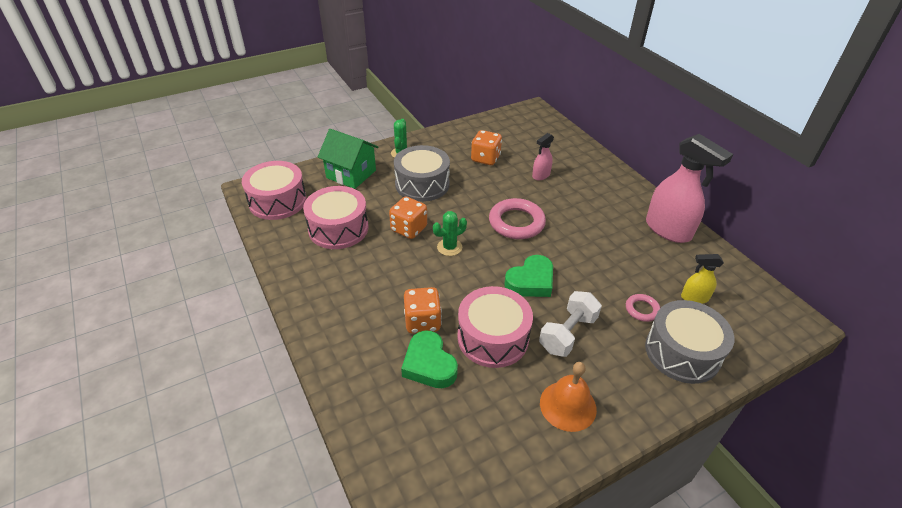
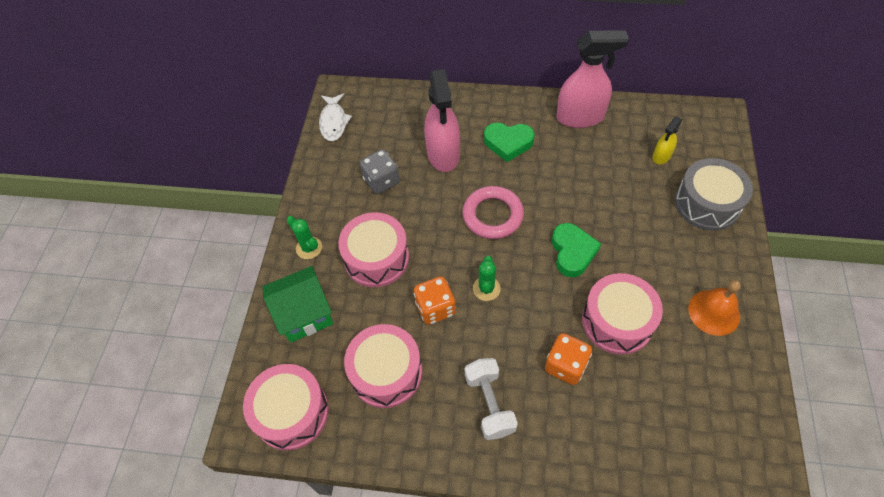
camera: 50 degrees left, 15 degrees up
(422, 184) = (376, 258): grey drum -> pink drum
(429, 364) = (617, 388): green heart -> green heart (508, 143)
(485, 158) = (381, 181): orange dice -> grey dice
(508, 118) = (333, 122): none -> white fish
(541, 175) = (443, 154): pink spray bottle -> pink spray bottle, size x2.02
(567, 334) = (645, 265): white dumbbell -> white dumbbell (489, 404)
(642, 309) = (652, 198): pink ring -> none

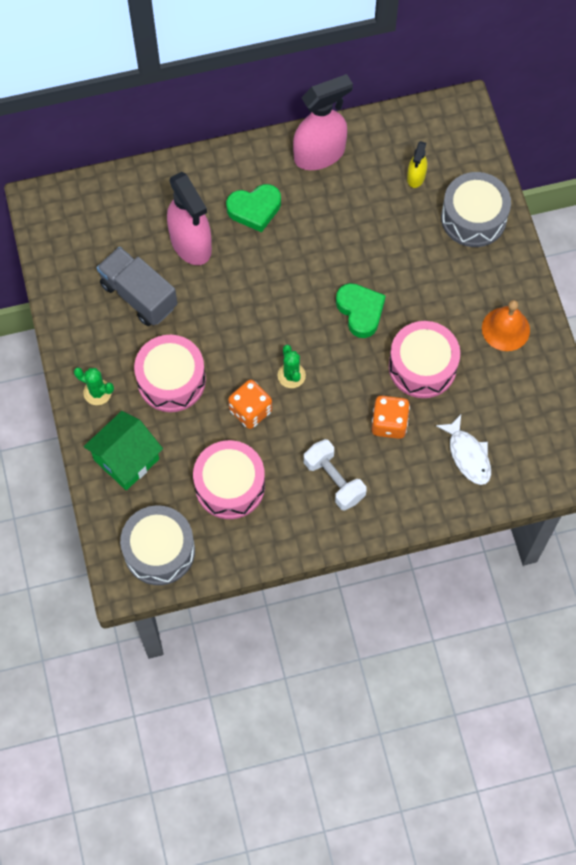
camera: 25 degrees left, 10 degrees up
(291, 412) = (159, 550): pink drum -> grey drum
(333, 122) = (53, 241): white fish -> white fish (468, 455)
(381, 181) = (138, 295): grey dice -> grey truck
(492, 215) = (269, 297): pink ring -> none

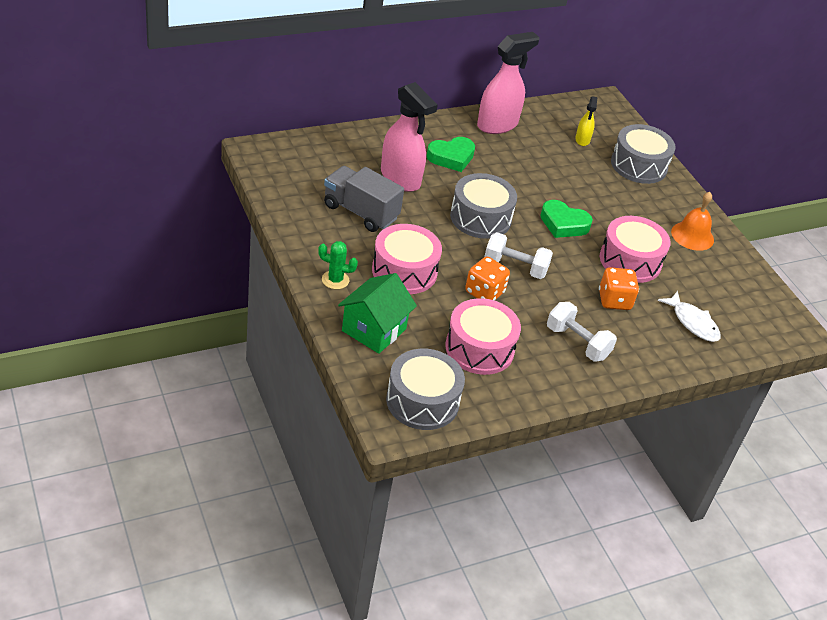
camera: 15 degrees left, 25 degrees down
(269, 303) = (480, 218): none -> grey drum
(291, 375) = (515, 267): green cactus -> white dumbbell
(360, 311) = (563, 224): green heart -> green heart turned 150 degrees clockwise

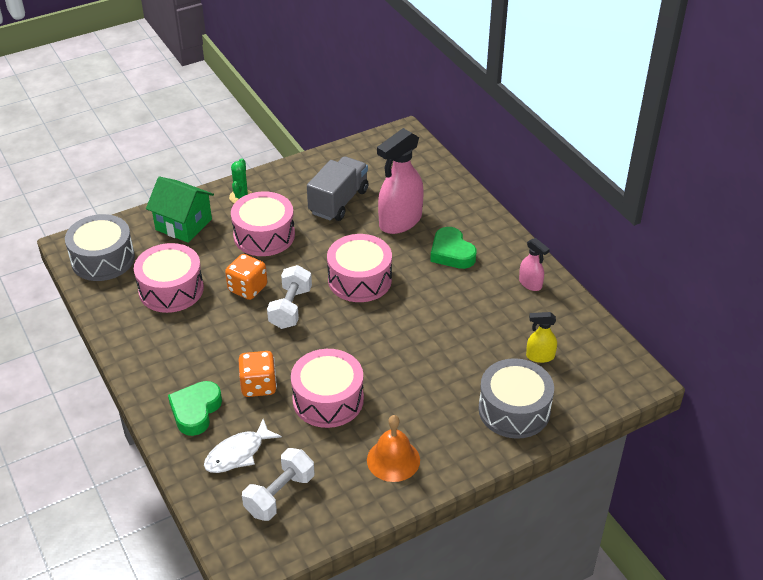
camera: 90 degrees right, 0 degrees up
(480, 218) = (359, 280): grey drum -> pink drum
(497, 125) = (530, 284): pink spray bottle -> pink spray bottle, size x0.50
(563, 224) = (373, 343): green heart -> green heart (195, 411)
(577, 343) = (189, 357): white dumbbell -> white dumbbell (279, 495)

